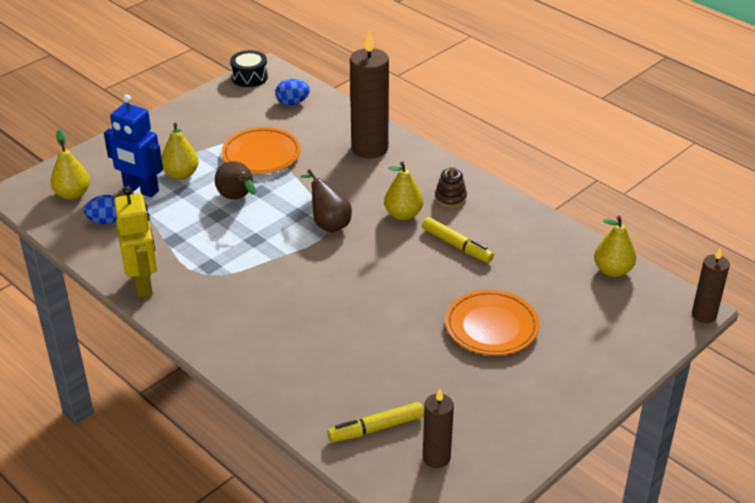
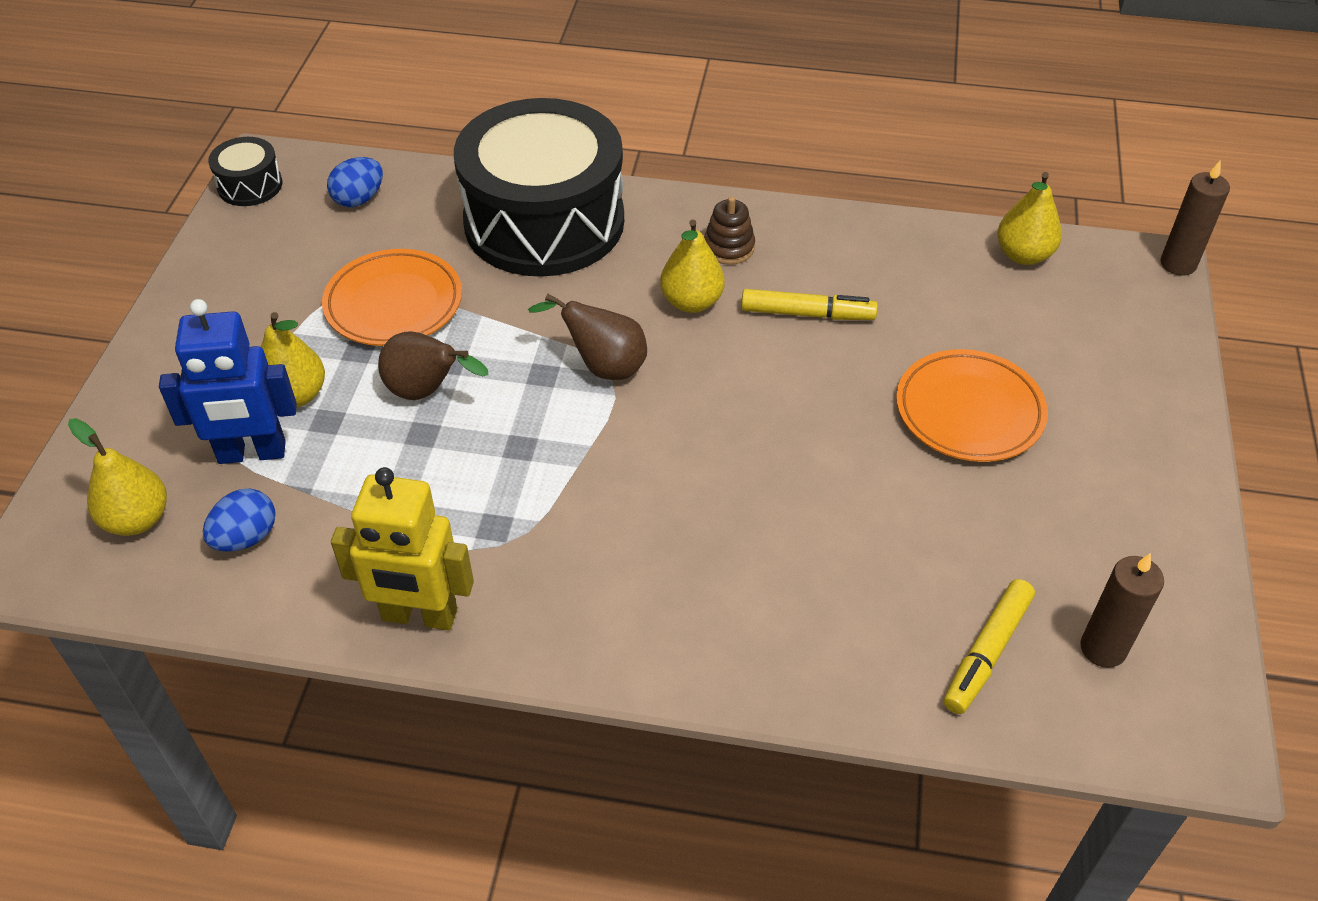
camera: 35 degrees left, 10 degrees up
(143, 284) = (419, 616): yellow robot -> yellow robot turned 150 degrees clockwise
(369, 148) = (544, 222): brown candle -> black drum

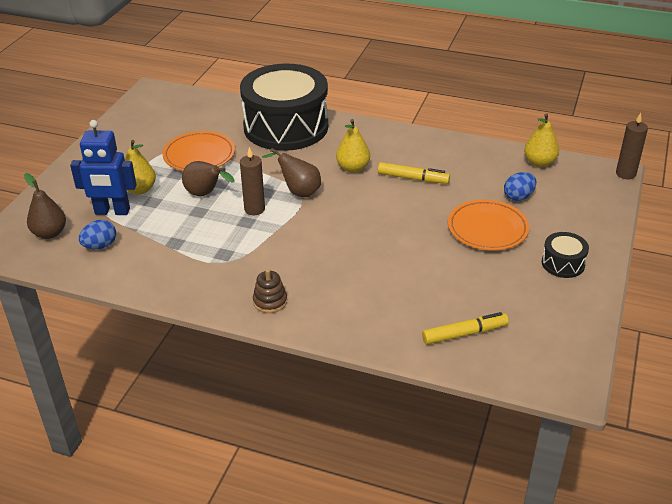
camera: 10 degrees right, 10 degrees down
(137, 519) = (50, 233): yellow pear -> brown pear
(250, 185) = (141, 99): black drum -> black drum (563, 263)
(359, 199) = (194, 109): blue egg -> blue egg (518, 197)
(419, 616) = (176, 287): yellow robot -> none
(728, 247) = (379, 146): brown stacking toy -> brown stacking toy (270, 301)
(987, 652) = (464, 334): yellow marker -> yellow marker turned 150 degrees counterclockwise
(1103, 648) = (527, 339): brown candle -> brown candle (254, 209)

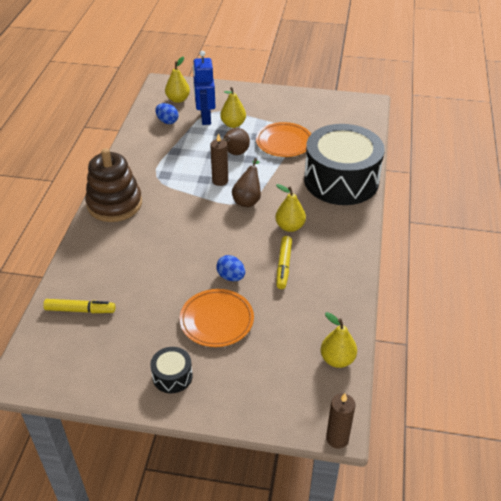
camera: 80 degrees right, 5 degrees up
(50, 233) = (178, 99): brown pear -> yellow pear
(270, 301) = (114, 204): brown stacking toy -> brown stacking toy, size x2.25
(464, 334) = (80, 310): yellow marker -> yellow marker turned 60 degrees counterclockwise
(518, 197) = (271, 342): blue egg -> blue egg (231, 277)

